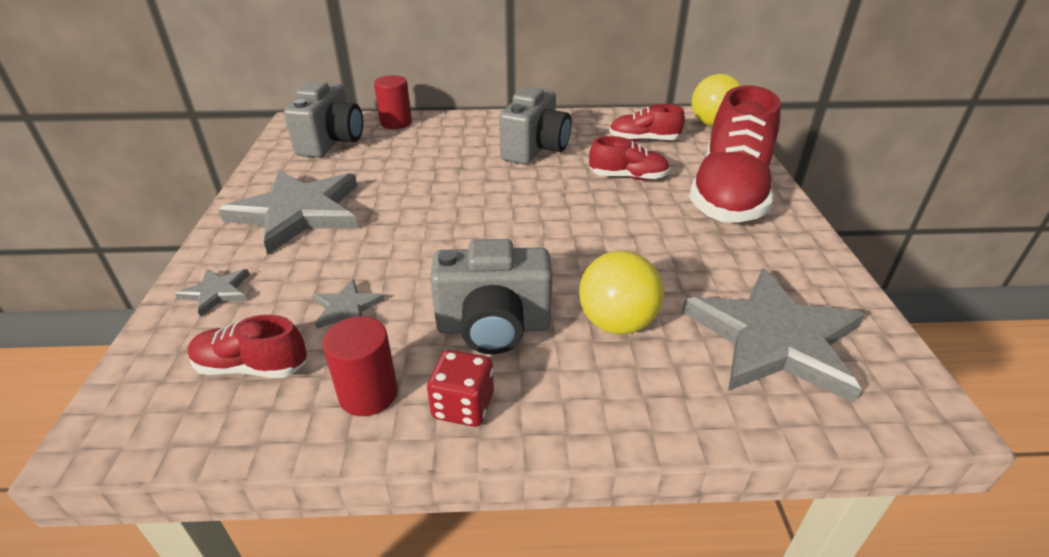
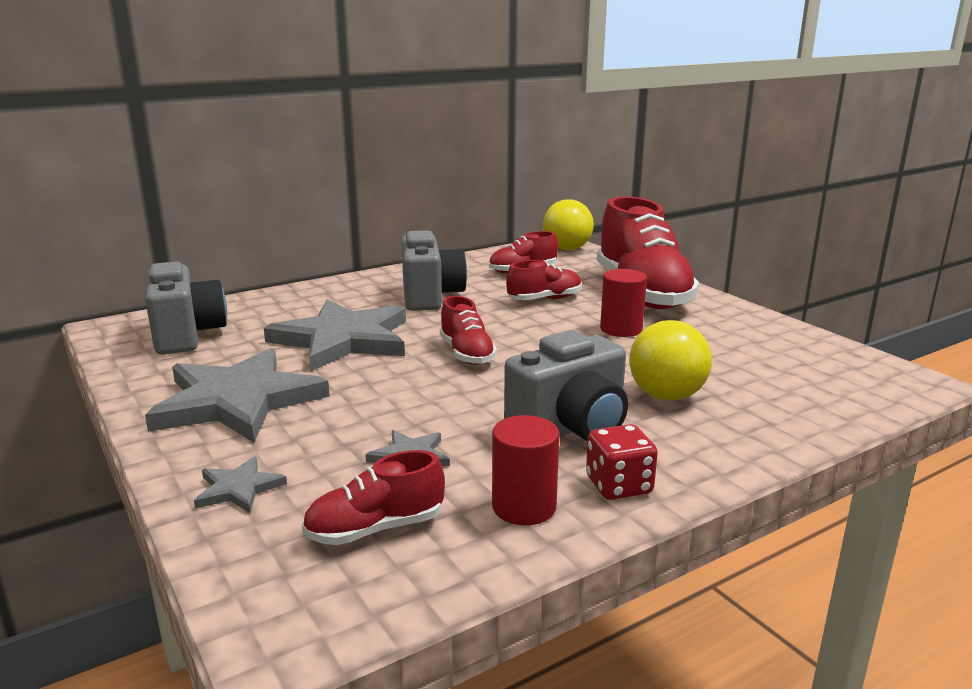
camera: 30 degrees left, 15 degrees down
(396, 123) = (244, 304): red cylinder -> red cylinder (621, 329)
(498, 218) = (466, 354): none -> red shoe
(774, 338) = (786, 372): grey star -> grey star (343, 339)

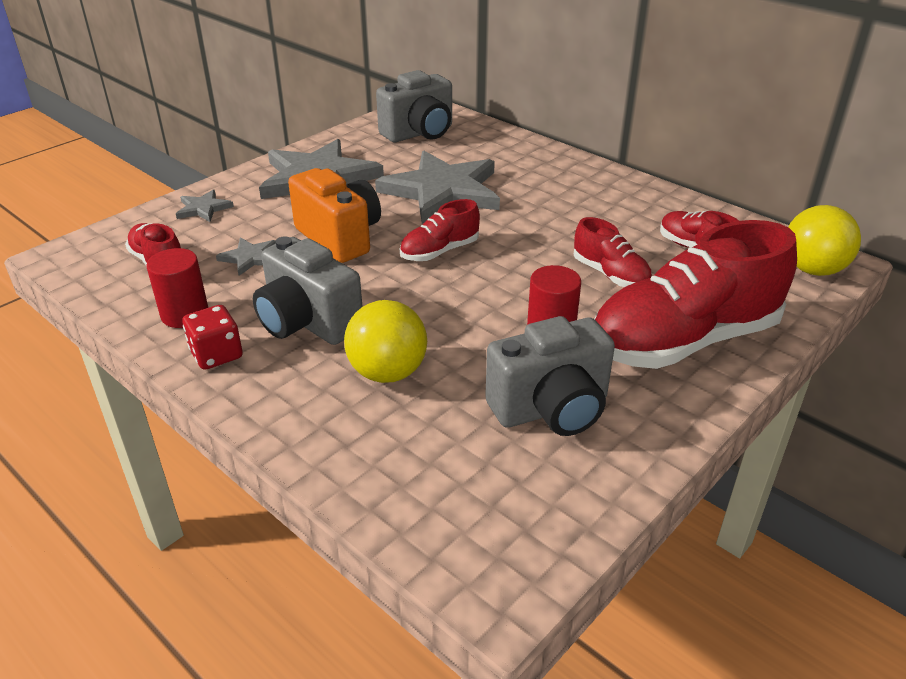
camera: 75 degrees right, 15 degrees up
(402, 399) = (340, 238): none -> orange camera
(430, 297) = (570, 210): grey camera -> grey camera (551, 409)

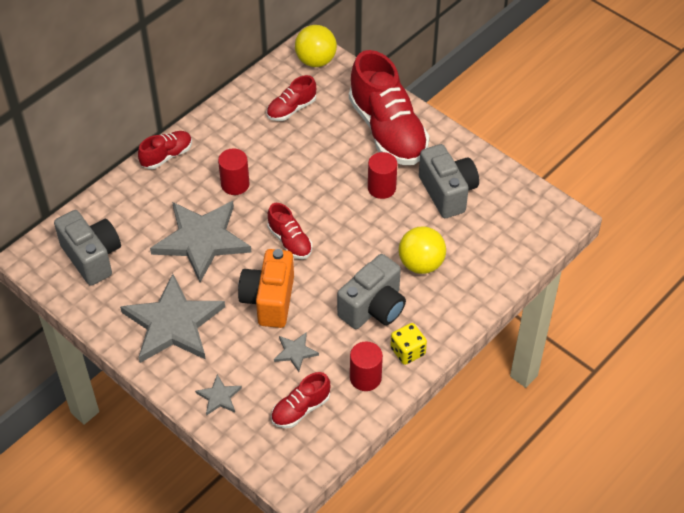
camera: 90 degrees left, 15 degrees up
(216, 355) = (407, 351): red dice -> yellow dice
(340, 238) = (269, 300): orange camera -> orange camera turned 45 degrees counterclockwise
(538, 210) = (235, 184): none -> red cylinder
(610, 275) = (320, 154): red shoe -> red shoe (167, 156)

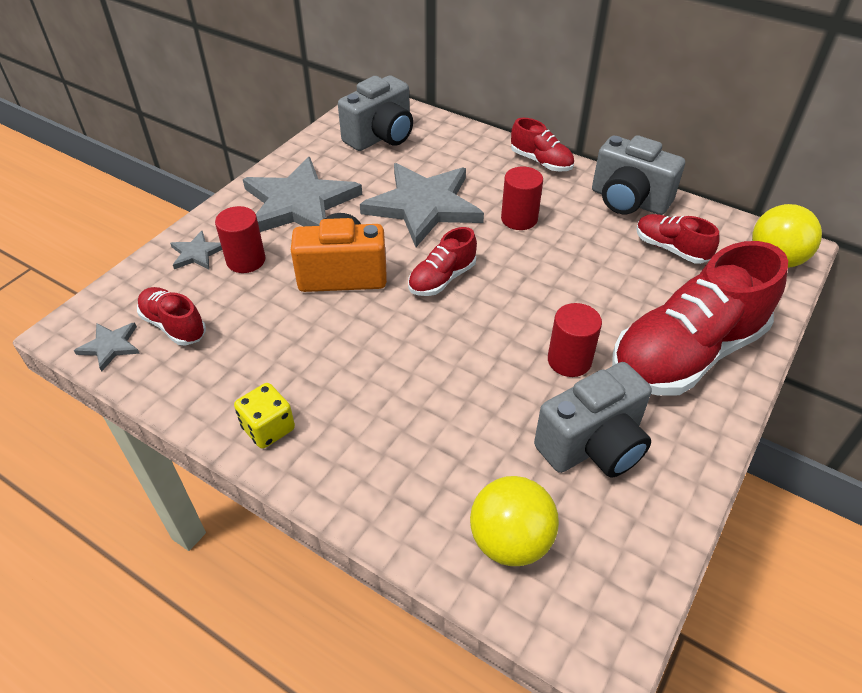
camera: 80 degrees right, 5 degrees down
(295, 352) = (263, 308): grey star -> grey star (110, 346)
(365, 378) = (221, 385): red cylinder -> red cylinder (246, 260)
(373, 308) = (343, 379): grey camera -> grey camera (628, 201)
(421, 264) = (436, 426): yellow ball -> yellow ball (510, 541)

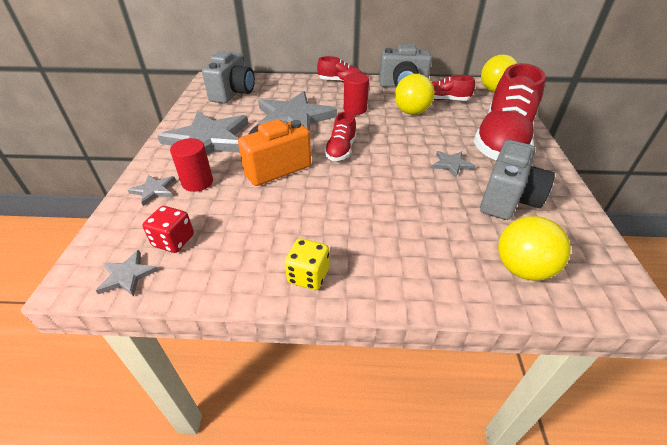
camera: 30 degrees left, 5 degrees down
(174, 325) = (174, 241): red shoe -> red dice
(569, 360) = (451, 164): red cylinder -> grey star
(596, 253) = (411, 112): none -> yellow ball

